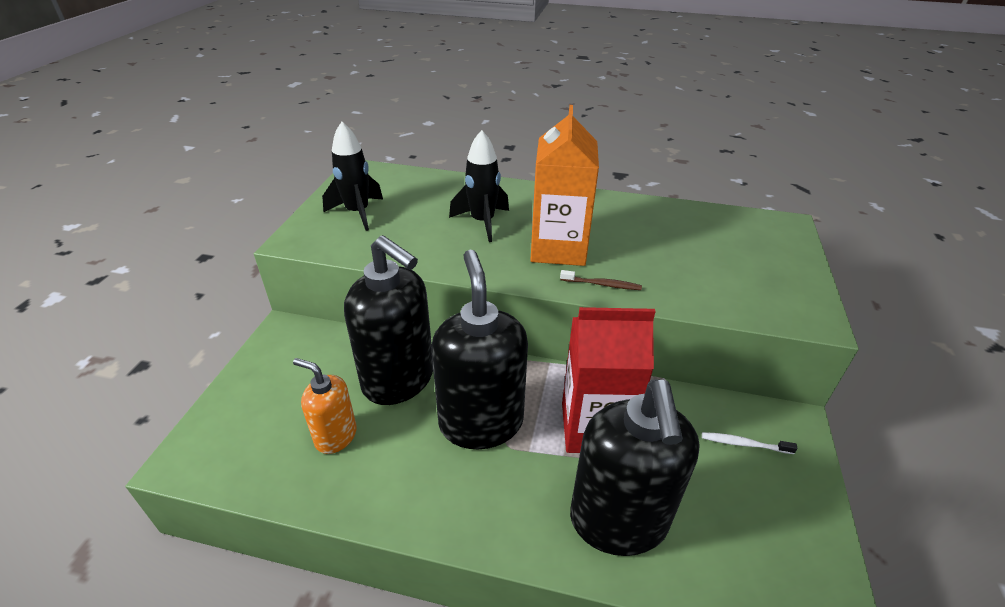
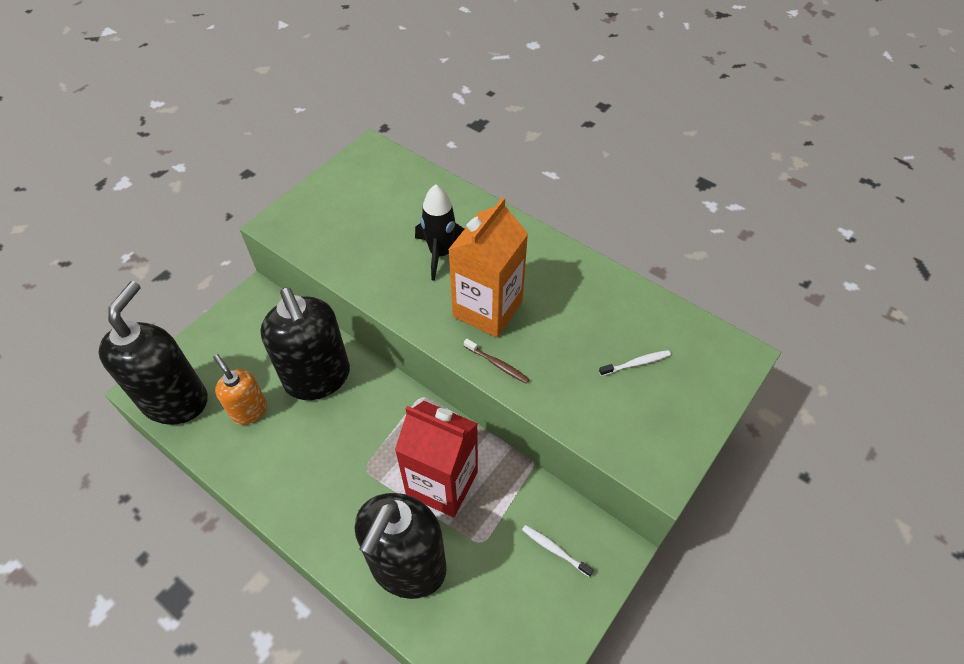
camera: 25 degrees right, 15 degrees up
(358, 213) = (341, 207): black rocket -> none
(481, 422) = (358, 442): black soap dispenser -> black soap dispenser (176, 401)
(717, 250) = (636, 363): none -> white toothbrush

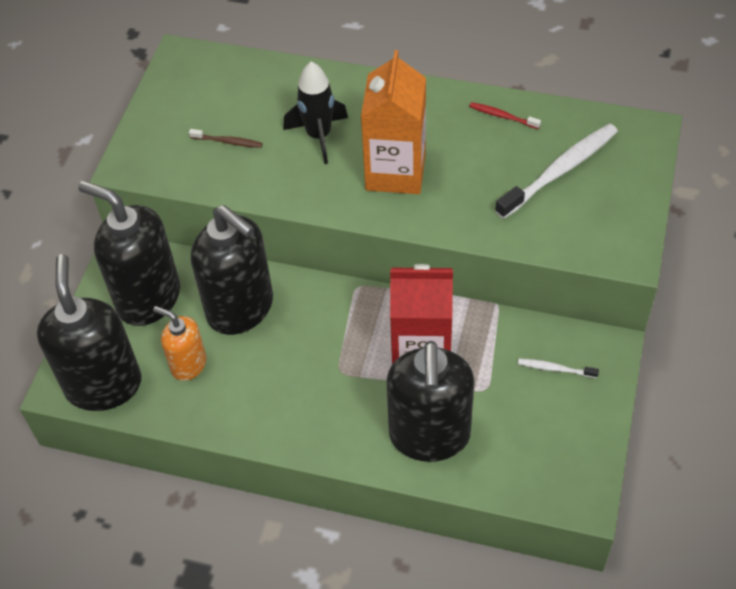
camera: 20 degrees left, 0 degrees up
(253, 340) = (148, 298): none -> black soap dispenser
(497, 364) = (433, 218): brown toothbrush -> brown toothbrush (228, 142)
(609, 292) = (502, 116): none -> red toothbrush
(636, 363) = (560, 171): white toothbrush -> white toothbrush, size x2.13

